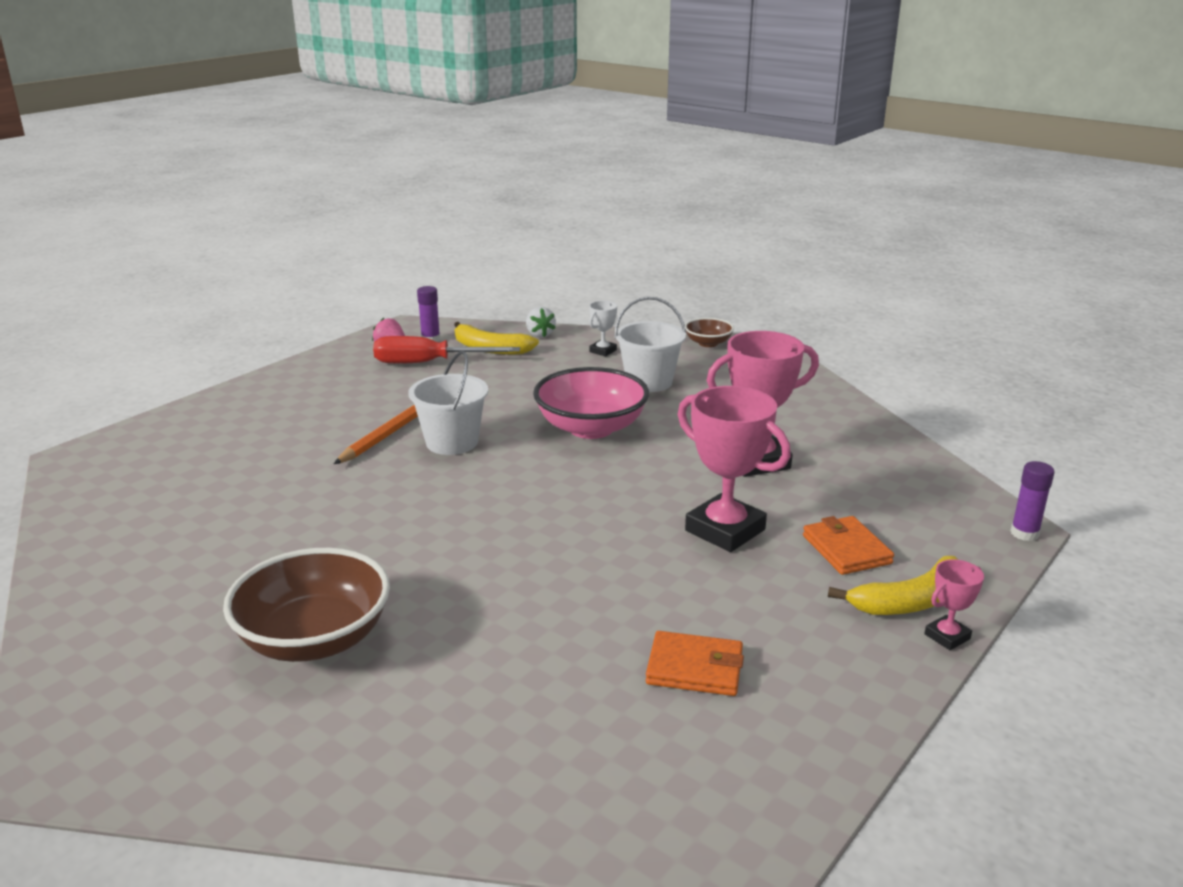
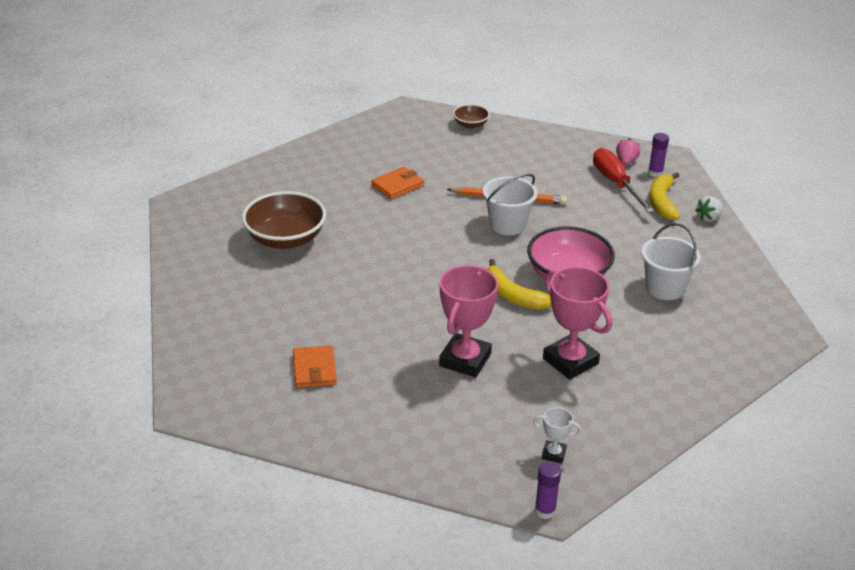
camera: 70 degrees right, 10 degrees up
(603, 351) = (704, 254): white trophy -> white trophy (553, 454)
(708, 343) = (769, 306): brown bowl -> brown bowl (470, 124)
(846, 549) = (471, 418): orange wallet -> orange wallet (397, 185)
(910, 601) = (422, 452): yellow banana -> yellow banana (513, 296)
(947, 636) = (390, 471): pink trophy -> none

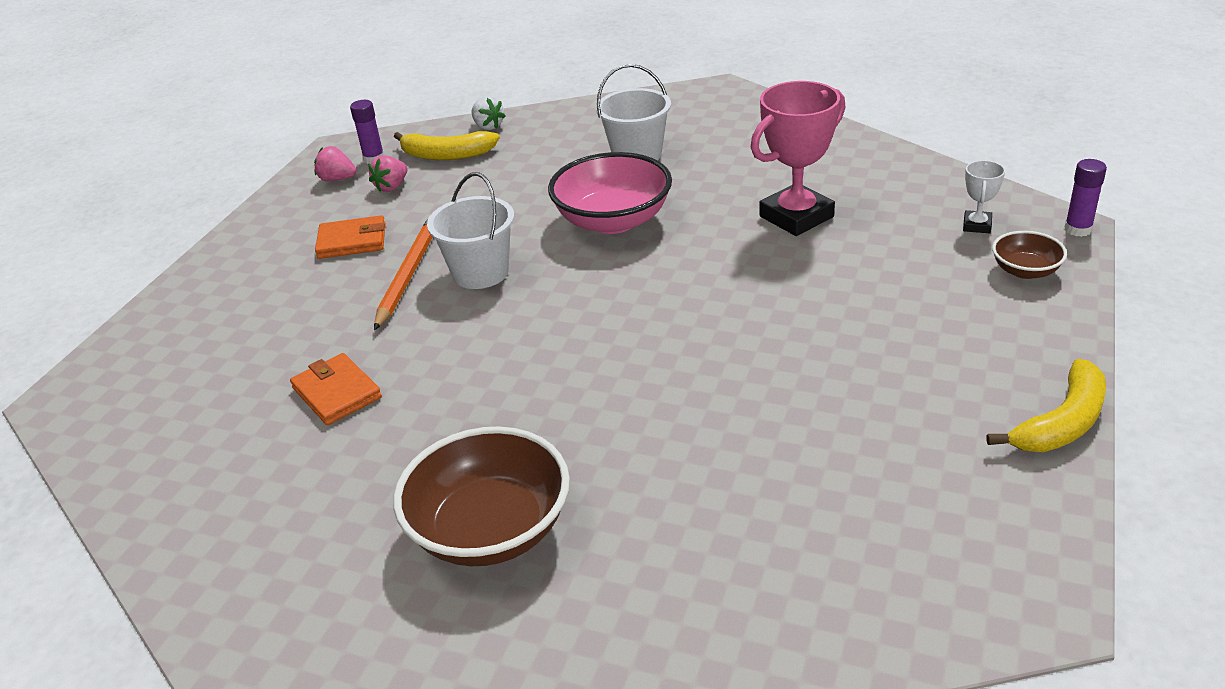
camera: 85 degrees left, 0 degrees up
(314, 369) = (879, 448): orange wallet -> orange wallet (352, 241)
(465, 360) = (814, 298): pink trophy -> none
(470, 124) = (163, 320): brown bowl -> brown bowl (1025, 271)
(513, 296) = (660, 263): yellow banana -> yellow banana (1062, 423)
(616, 183) = (392, 187): red screwdriver -> pink strawberry

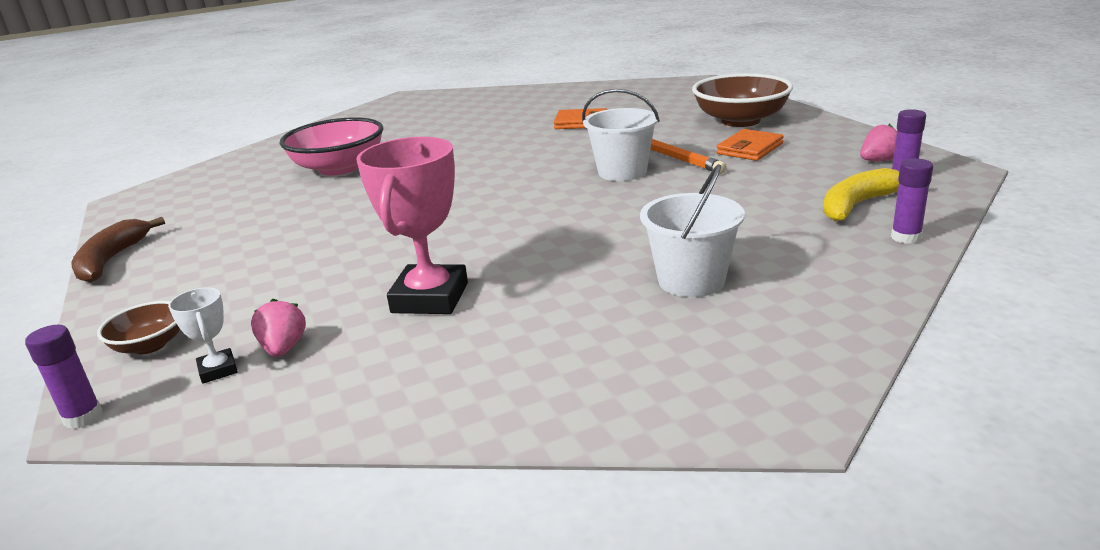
camera: 135 degrees right, 10 degrees down
(392, 187) = (824, 174): pink strawberry -> pink strawberry (284, 348)
(488, 126) = (905, 237): white strawberry -> purple glue stick
(490, 530) = (421, 131): brown bowl -> brown bowl (740, 121)
(613, 220) = (594, 228): pink bowl -> pink bowl (339, 168)
(1062, 423) = (111, 260): yellow banana -> brown banana

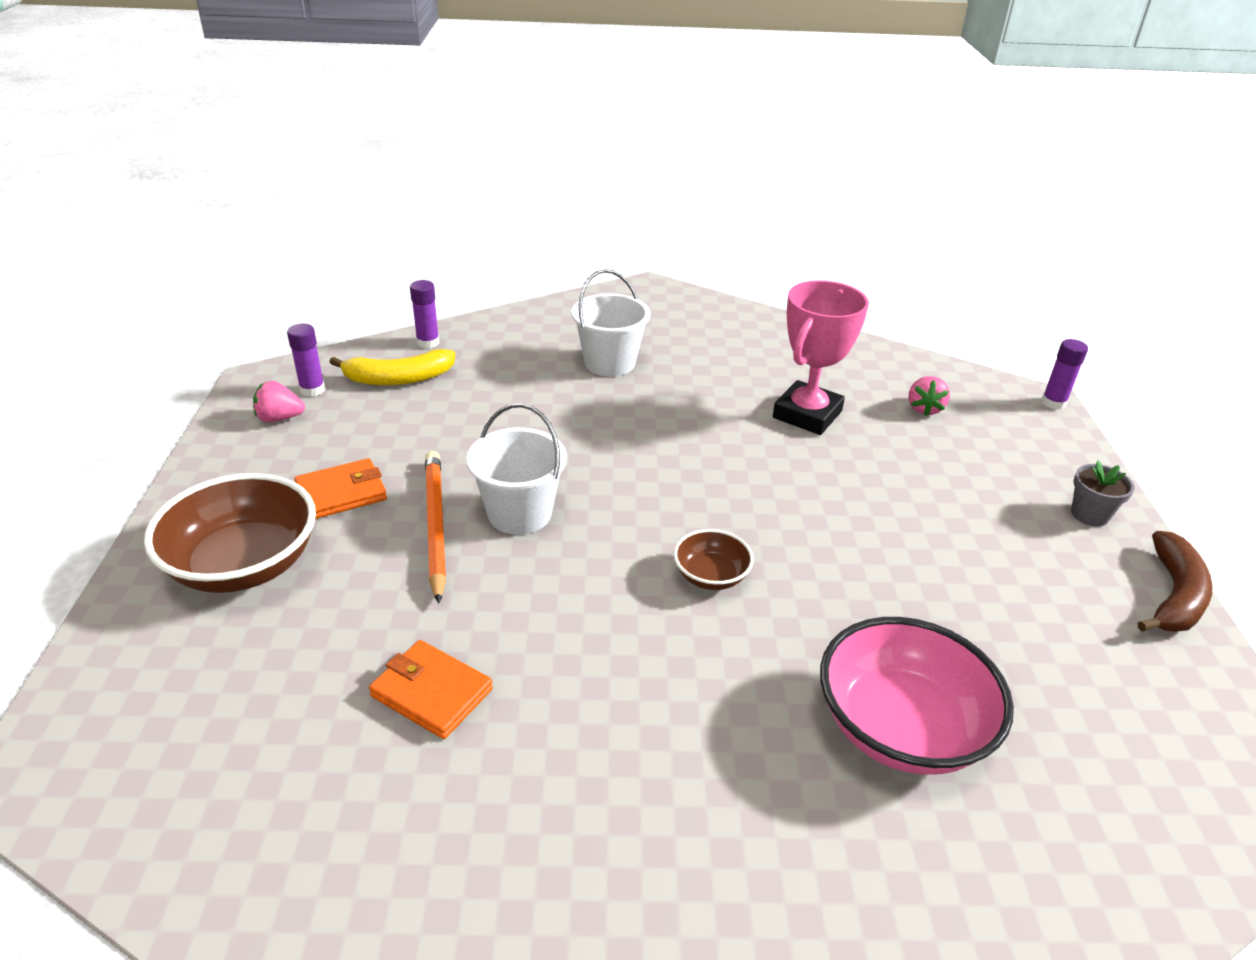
camera: 160 degrees left, 10 degrees up
(140, 295) = (1089, 514): none -> grey flower pot
(150, 345) = (1040, 447): brown bowl -> brown bowl (711, 576)
(218, 370) = (970, 407): white trophy -> none

